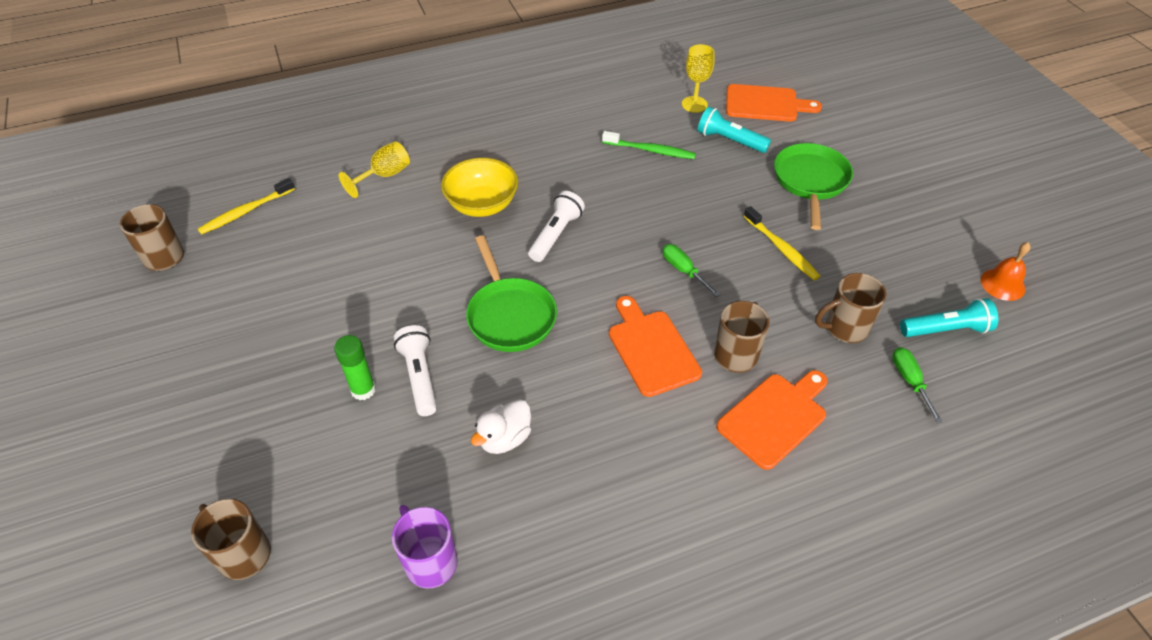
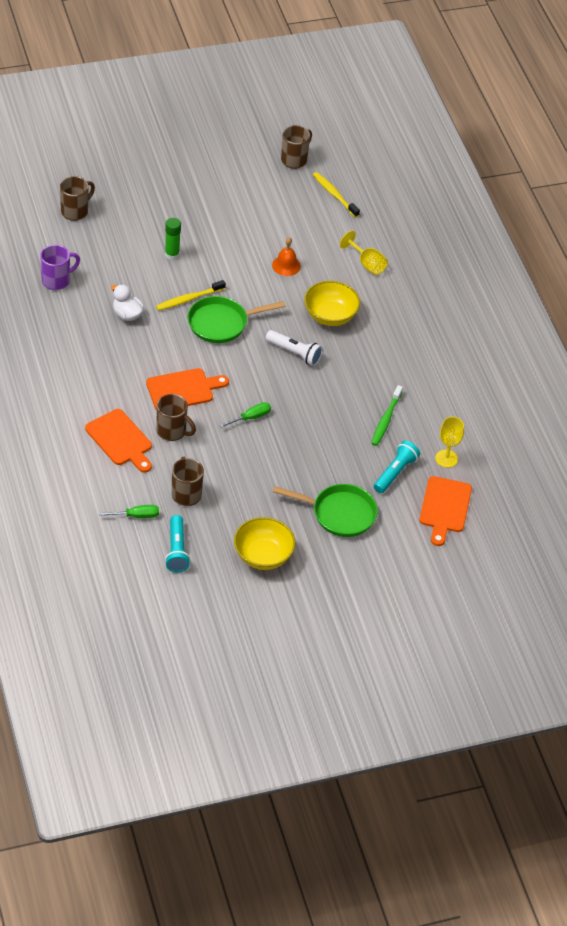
camera: 90 degrees right, 0 degrees up
(420, 377) = (178, 279): white flashlight -> none
(781, 249) = (266, 477): yellow toothbrush -> yellow toothbrush (189, 299)
(908, 243) = (263, 556): none -> yellow bowl
(1002, 284) = (214, 599): orange bell -> orange bell (286, 265)

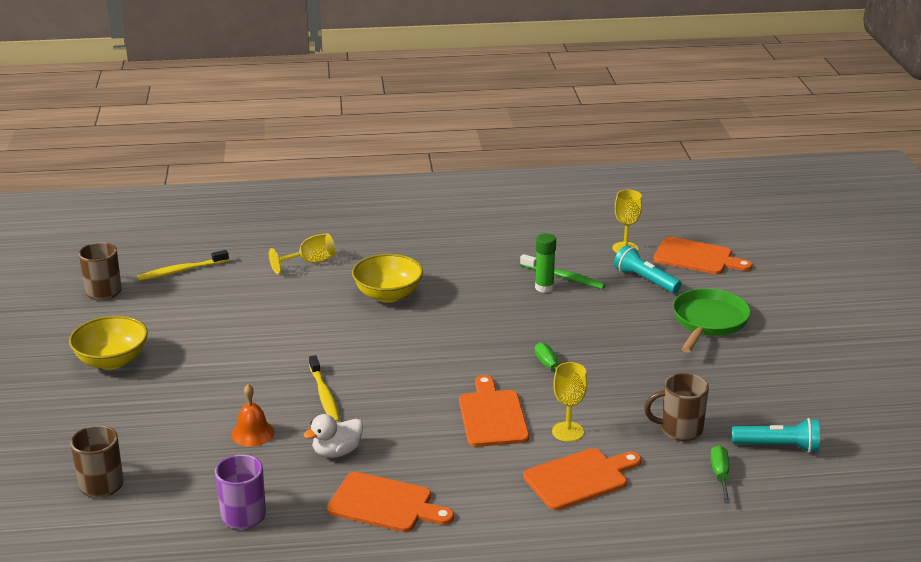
camera: 75 degrees left, 20 degrees down
(77, 345) = (385, 504): none -> orange cutting board
(172, 254) = (233, 402): green glue stick -> green glue stick (544, 287)
(172, 431) = (567, 431): brown mug -> yellow goblet
(221, 323) = (378, 374): green pan -> none
(263, 556) = (779, 380): yellow bowl -> yellow bowl (112, 361)
(286, 265) = (290, 316): orange bell -> orange bell (252, 433)
(294, 353) = (445, 325): white flashlight -> none

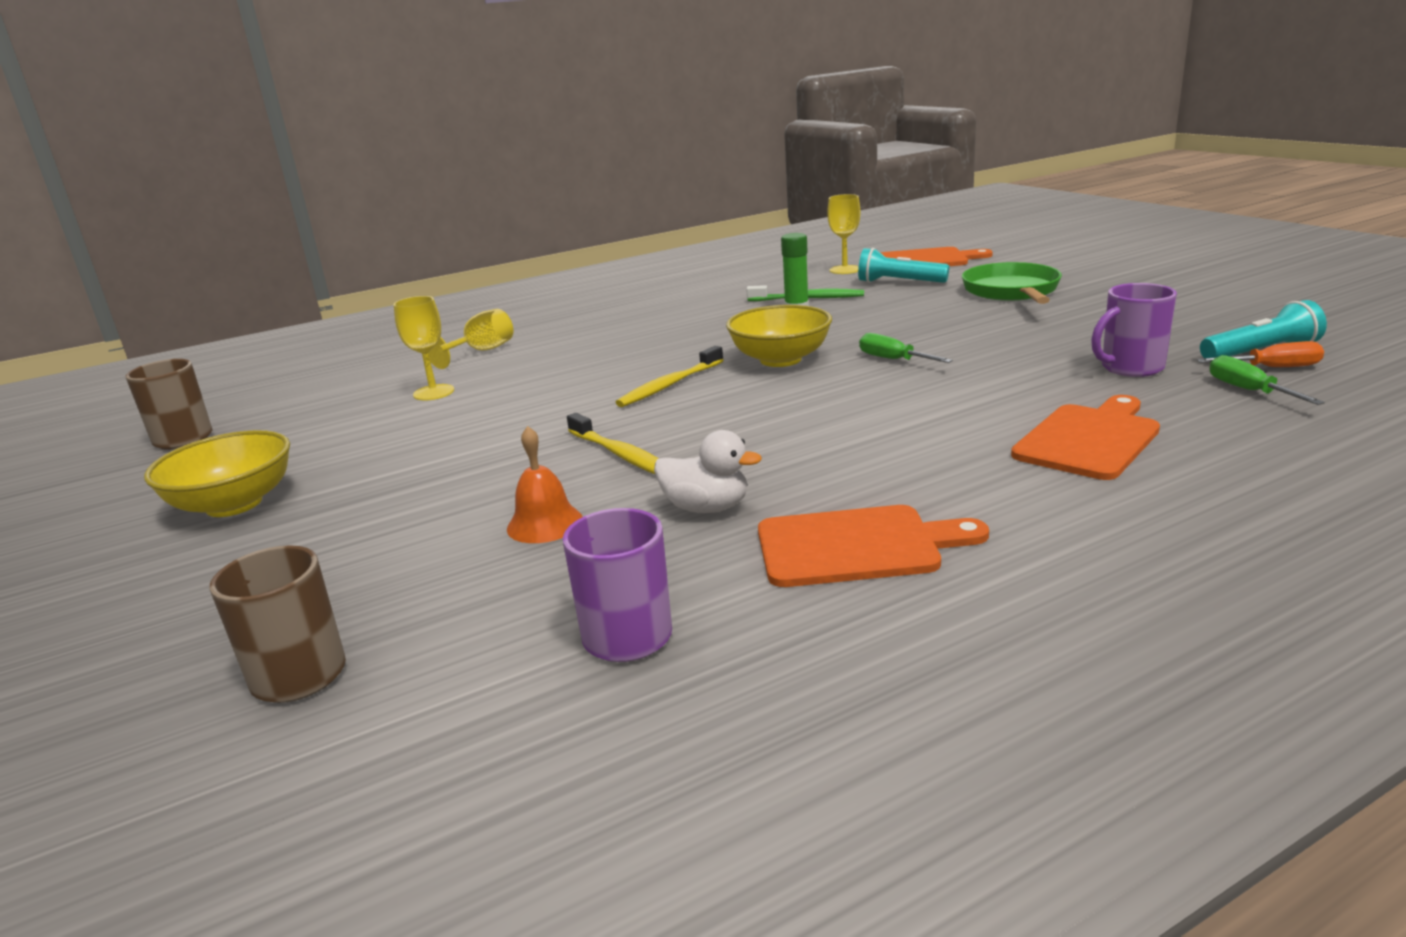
camera: 20 degrees left, 5 degrees down
(181, 271) = (299, 395): yellow toothbrush -> yellow toothbrush (669, 385)
(337, 452) = (706, 508): white duck -> white duck turned 105 degrees counterclockwise
(388, 295) = (613, 353): yellow bowl -> yellow bowl (780, 359)
(492, 416) = (883, 414): orange cutting board -> none
(567, 431) = (1001, 403): yellow goblet -> yellow goblet (433, 392)
(680, 430) = (1130, 368): brown mug -> purple mug
(763, 462) = (1272, 368): none -> orange screwdriver

